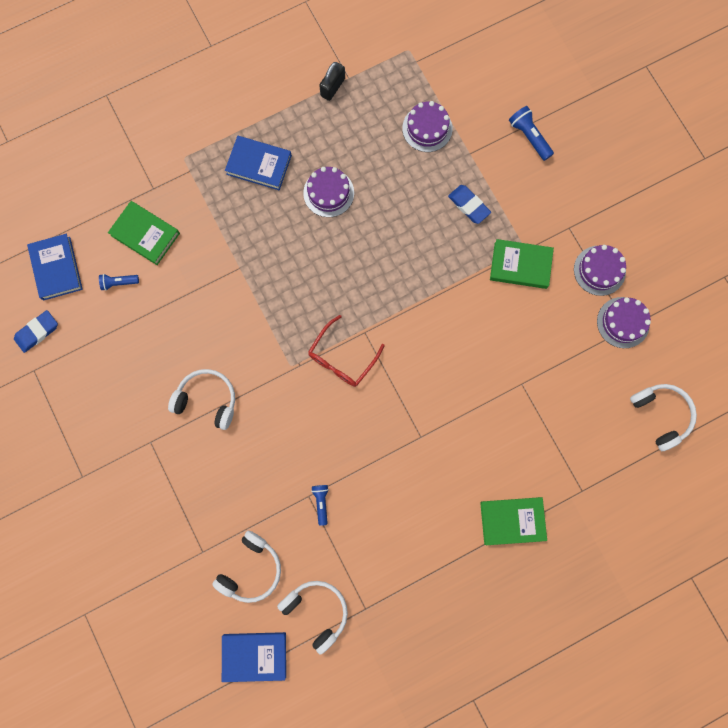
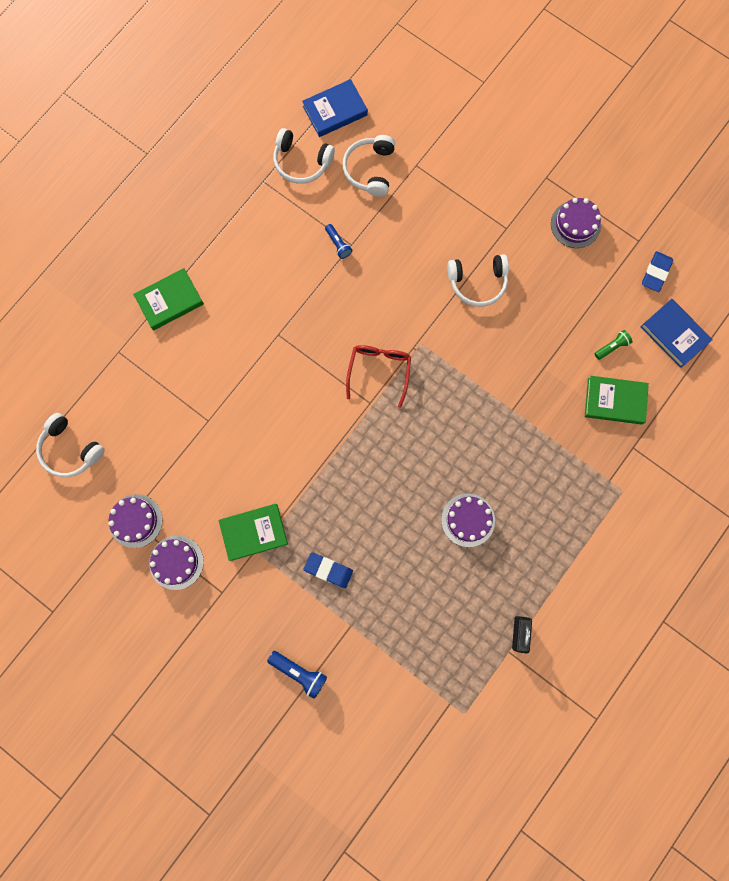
camera: 155 degrees right, 0 degrees up
(119, 283) = (612, 347): blue flashlight -> green flashlight
(259, 165) = (548, 517): blue book -> none
(427, 128) = (405, 633): purple cake -> purple cake (575, 224)

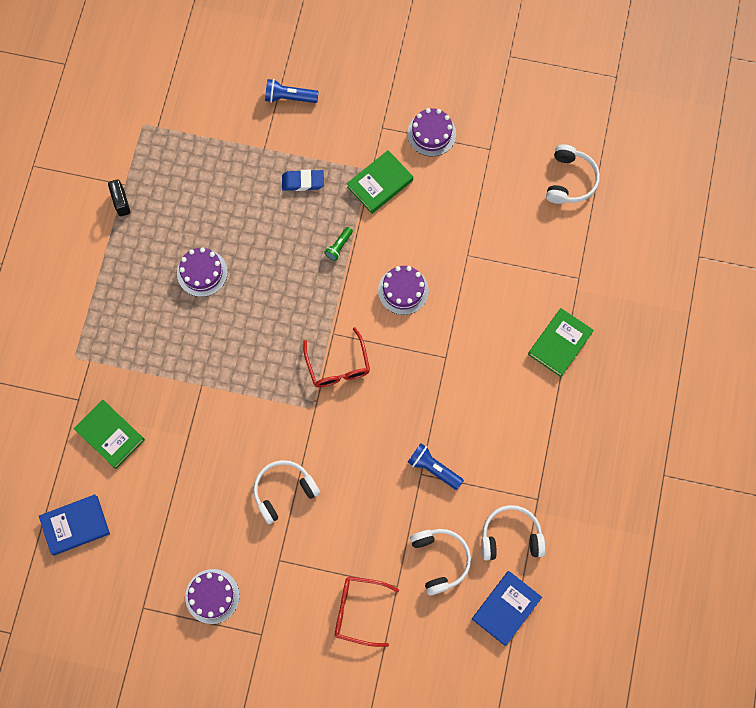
camera: 155 degrees right, 5 degrees down
(70, 450) = (570, 180): white headphones -> white headphones turned 90 degrees clockwise
(135, 521) = (483, 150): purple cake -> purple cake (403, 290)
(338, 244) = (433, 468): blue flashlight -> blue flashlight, size x1.51
(457, 160) = (358, 611): none -> red glasses
(612, 347) = (131, 486): green flashlight -> green flashlight (339, 246)
(614, 401) = (110, 435): green book -> green book turned 60 degrees clockwise
(656, 273) = (114, 581): blue eraser -> none
(674, 334) = (75, 525): blue book -> blue book turned 45 degrees counterclockwise

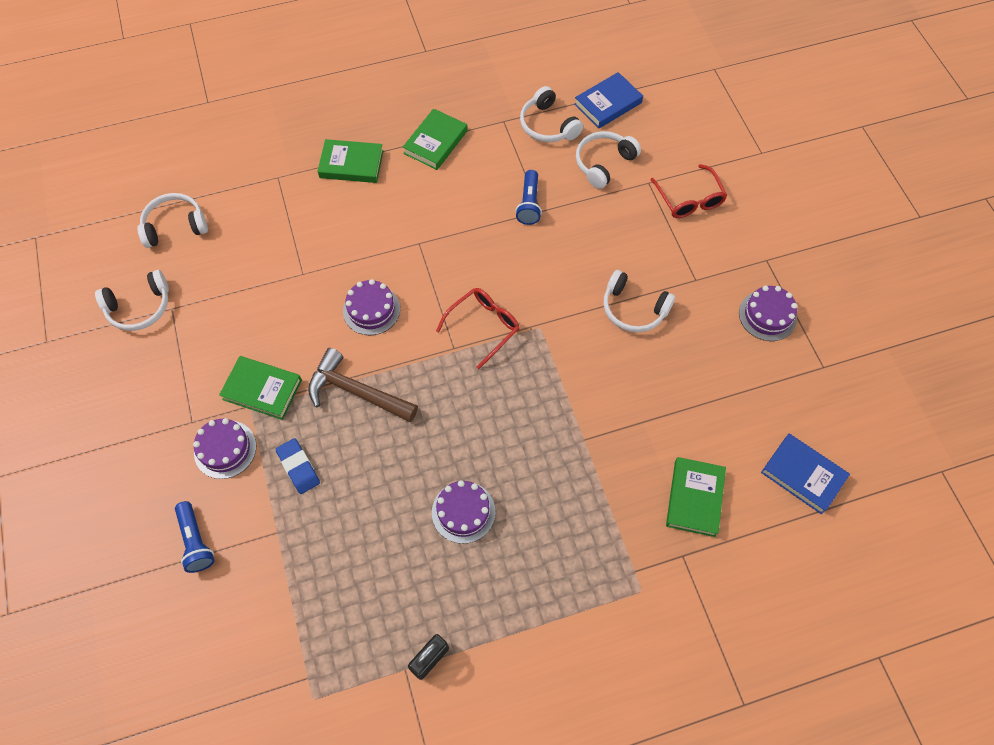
camera: 120 degrees left, 10 degrees down
(339, 246) = (356, 391): green flashlight -> brown hammer
(431, 133) = (177, 370): purple cake -> purple cake (225, 449)
(503, 128) = (139, 307): none -> white headphones
(506, 608) = (608, 103): blue book -> blue book turned 45 degrees counterclockwise
(545, 426) = (435, 142): none -> green book

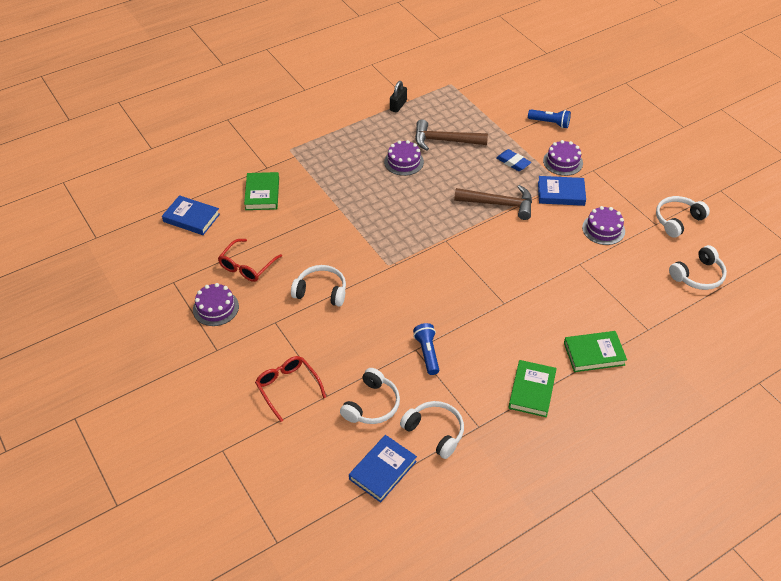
camera: 165 degrees right, 15 degrees down
(196, 541) = (550, 123): blue flashlight -> blue flashlight turned 150 degrees clockwise
(262, 389) = (561, 193): green book -> blue book
(371, 310) = (515, 251): purple cake -> purple cake (603, 229)
(383, 544) = (444, 141): none -> brown hammer
(483, 326) = (430, 257): red glasses -> red glasses (247, 266)

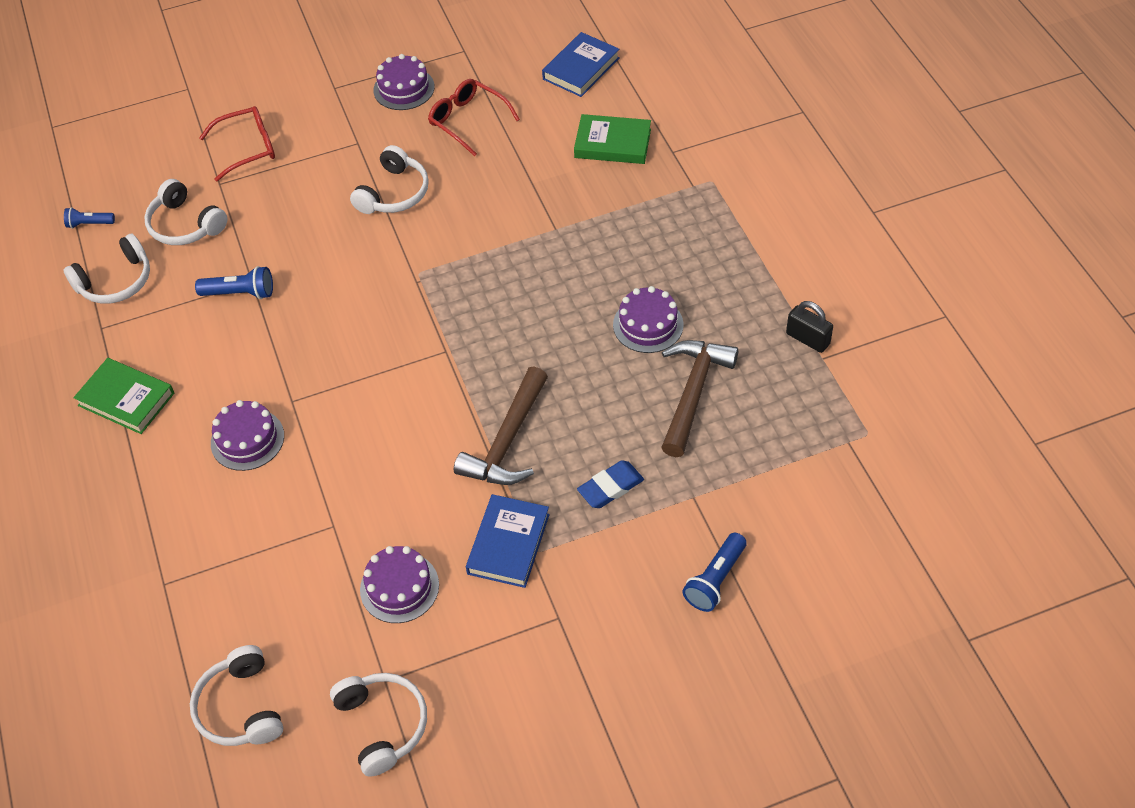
camera: 105 degrees right, 5 degrees up
(383, 470) = (89, 224): blue book -> blue flashlight
(563, 162) = (593, 571): purple cake -> purple cake (247, 439)
(594, 354) = (152, 493): green book -> none

